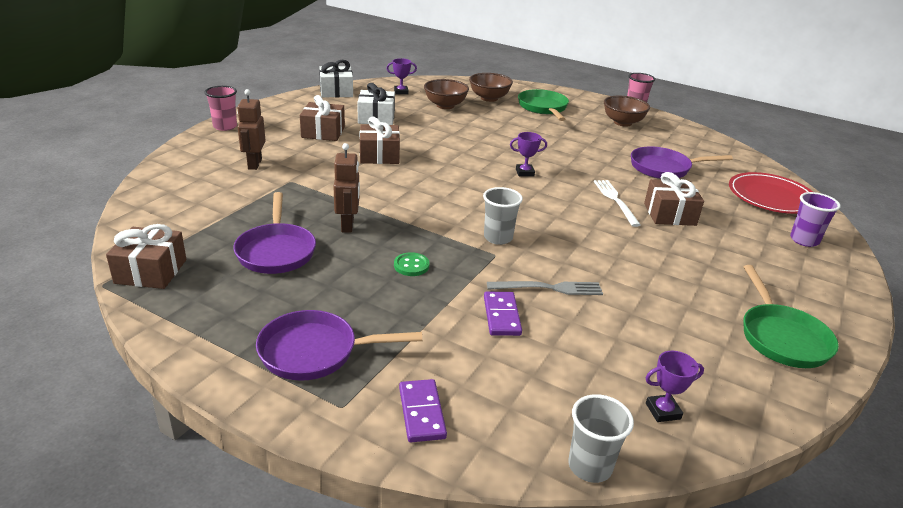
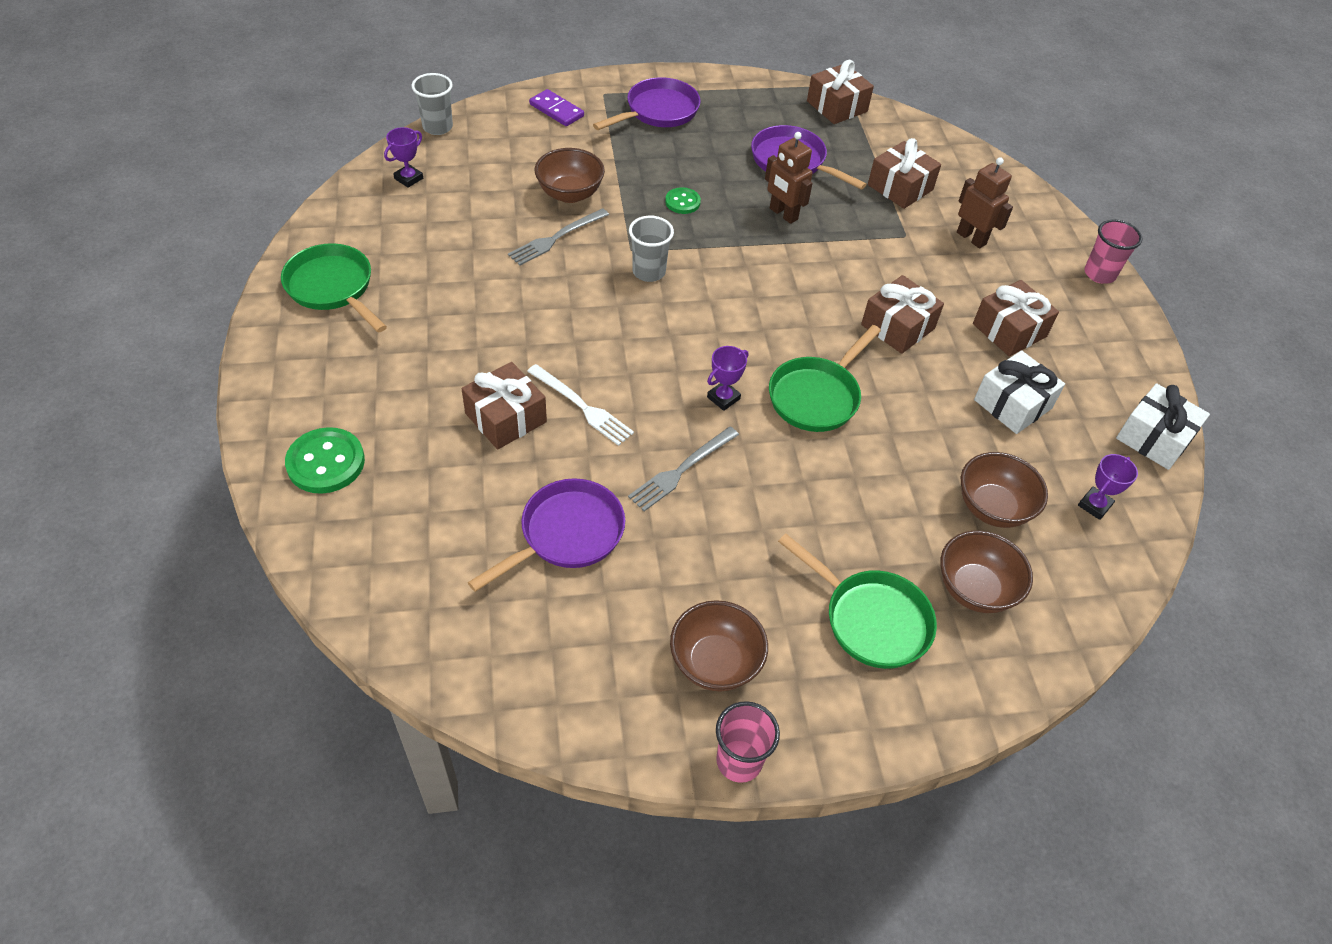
camera: 140 degrees right, 20 degrees up
(235, 202) = (900, 187): none -> brown gift
(470, 154) = (817, 396): none -> green pan
(502, 316) = (570, 194): purple domino -> brown bowl
(580, 162) = (681, 470): none -> grey fork
(771, 197) = (387, 551): red plate -> none
(804, 240) = (326, 462): purple cup -> green button

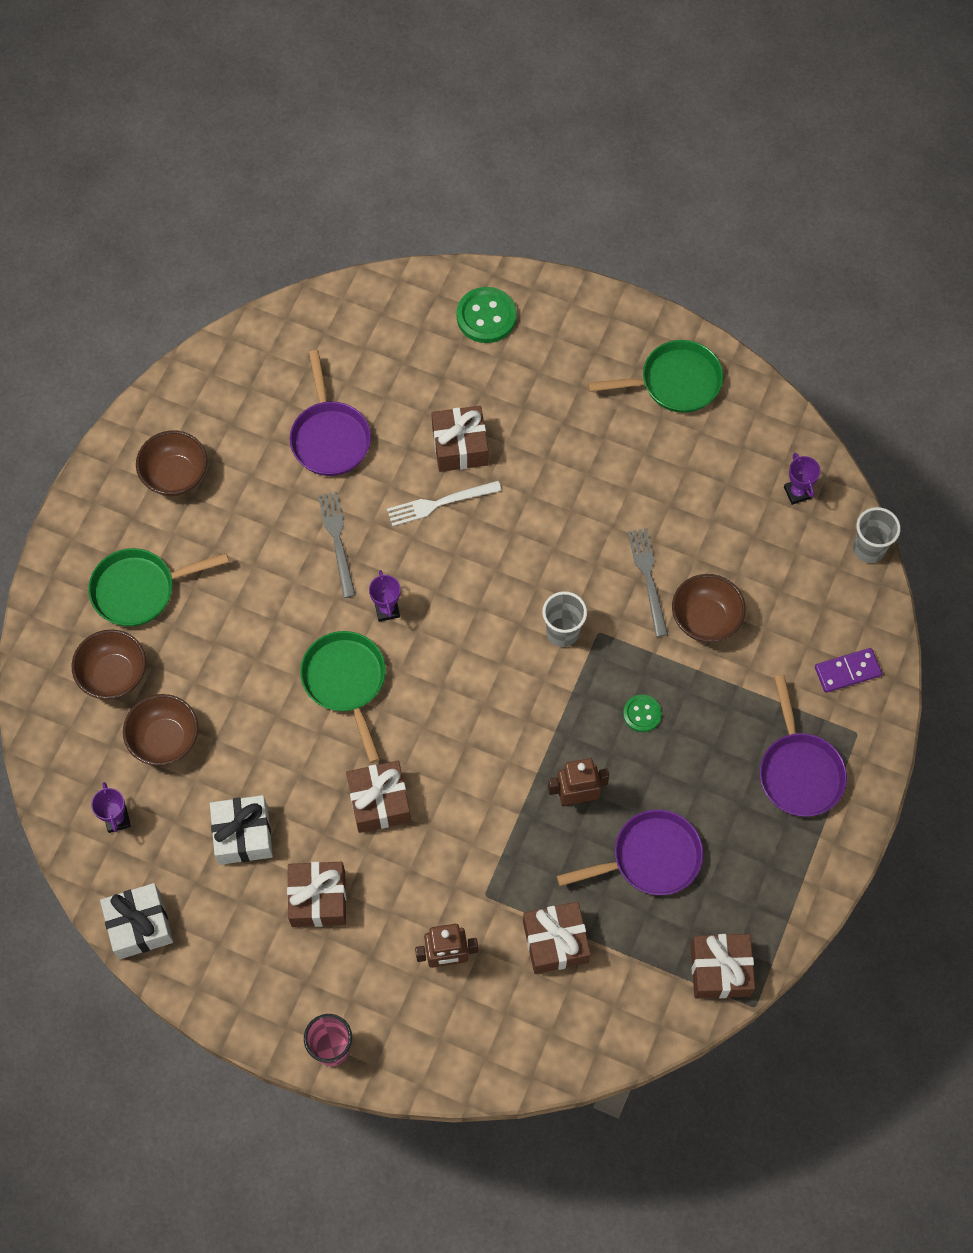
camera: 125 degrees right, 15 degrees up
(739, 761) = (106, 452): pink cup -> none

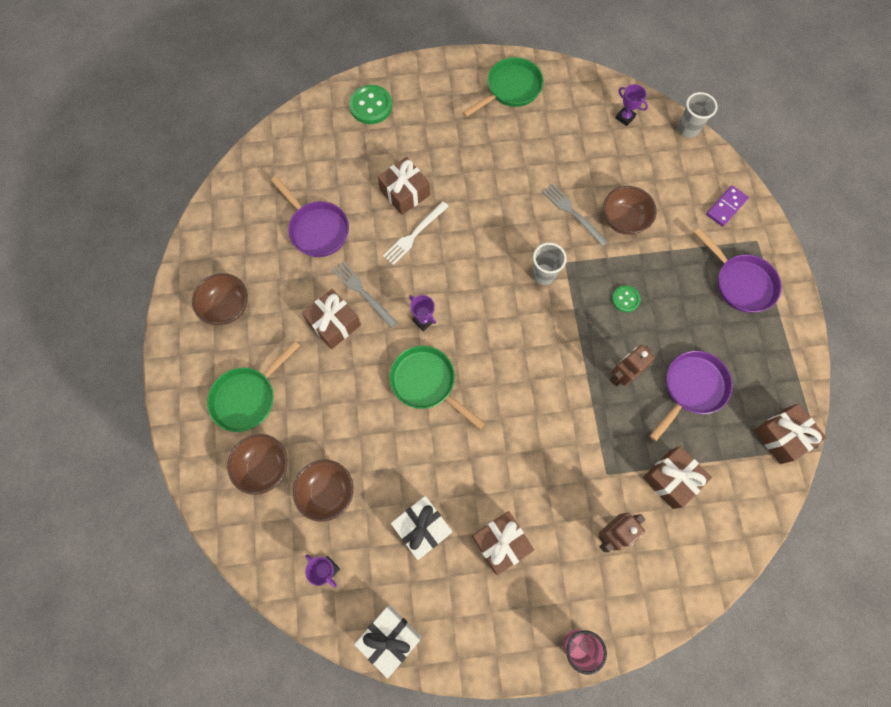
camera: 30 degrees left, 5 degrees up
(379, 802) = (499, 451): brown gift -> brown gift (334, 323)

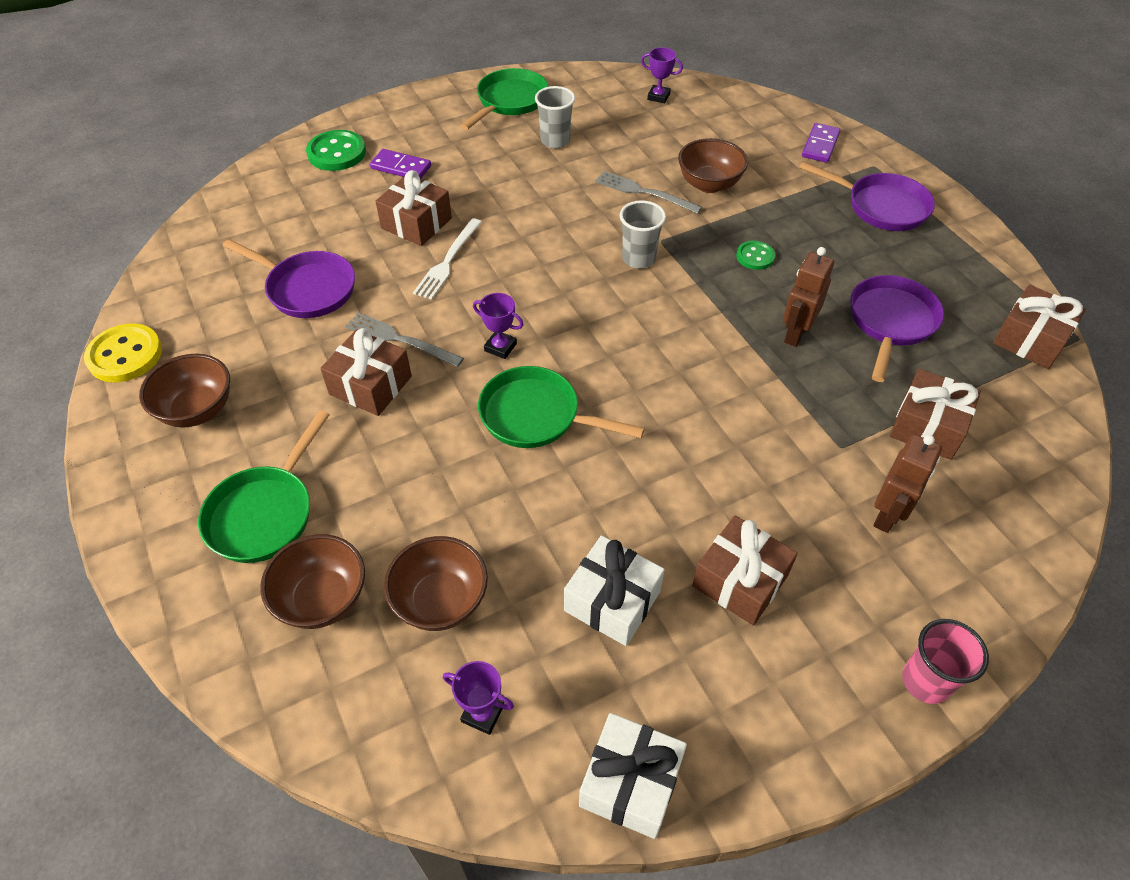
camera: 20 degrees left, 20 degrees down
(194, 248) = (125, 355): none -> yellow button
(410, 134) = (401, 167): none -> purple domino
(687, 129) = (735, 91): grey cup -> grey cup (555, 141)

